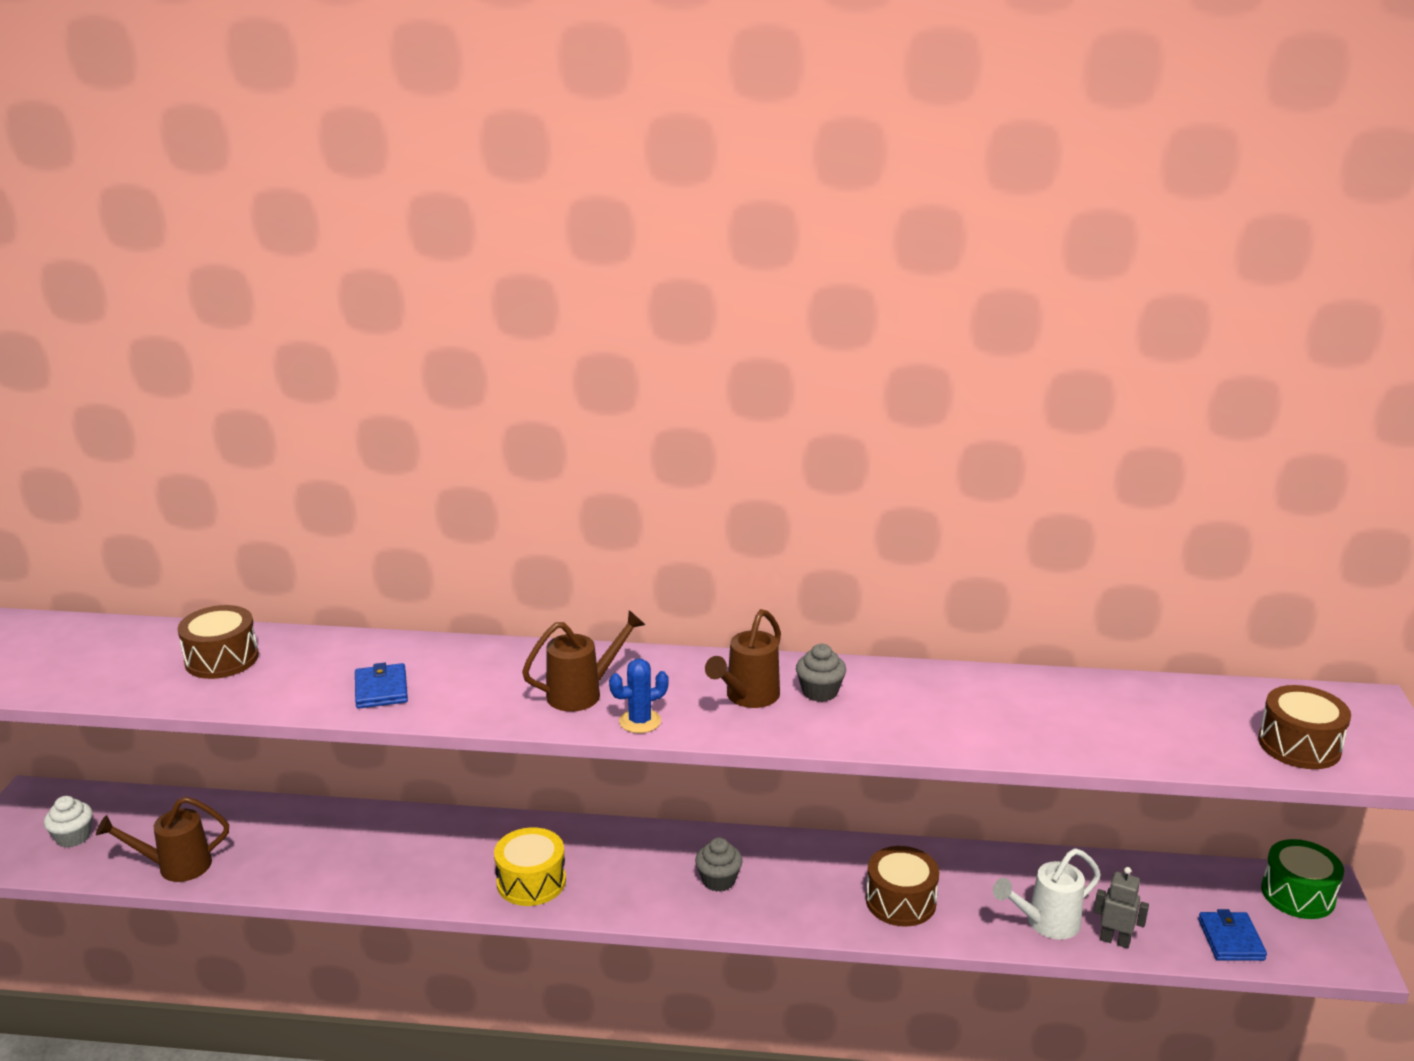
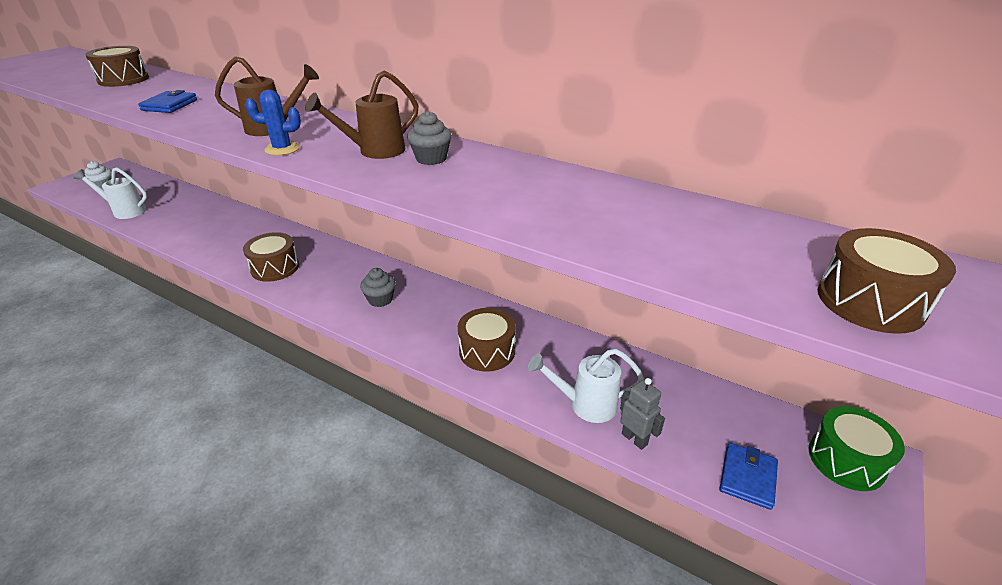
camera: 25 degrees right, 10 degrees up
(176, 866) = (125, 211): brown watering can -> white watering can
(531, 882) = (275, 268): yellow drum -> brown drum

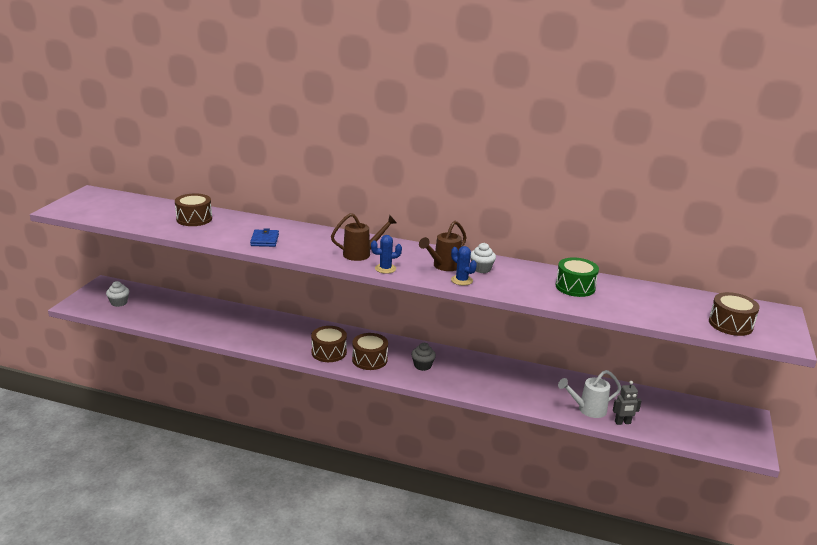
camera: 15 degrees left, 10 degrees down
(125, 211) = (162, 321): white watering can -> none
(380, 173) = (461, 280): none -> blue cactus
(431, 158) = (481, 269): grey cupcake -> white cupcake
(487, 351) = (514, 388): brown drum -> brown drum (369, 360)
(634, 439) = (622, 422): grey robot -> grey robot turned 135 degrees clockwise
(747, 477) = (687, 432): blue wallet -> none
(846, 460) = (733, 418): green drum -> green drum (575, 287)

